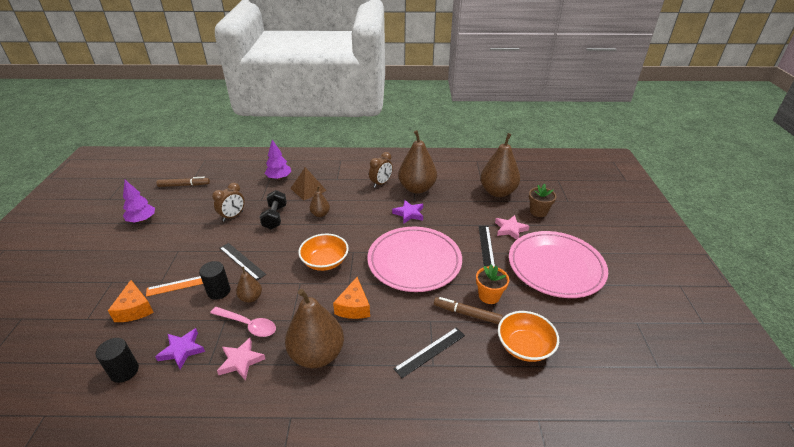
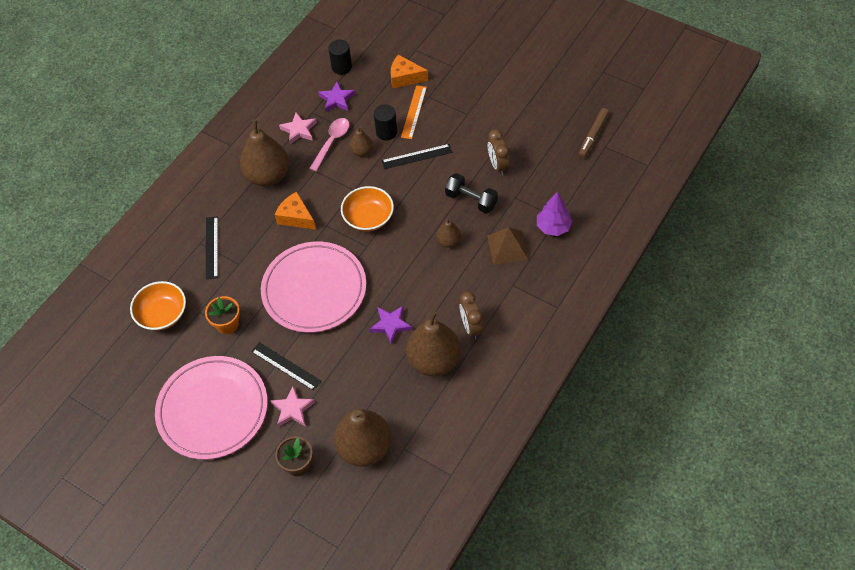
camera: 125 degrees right, 20 degrees up
(142, 220) = (540, 94): purple tree -> none
(248, 325) = (332, 142): pink spoon -> pink spoon turned 150 degrees clockwise
(467, 314) = (223, 294): brown marker -> none

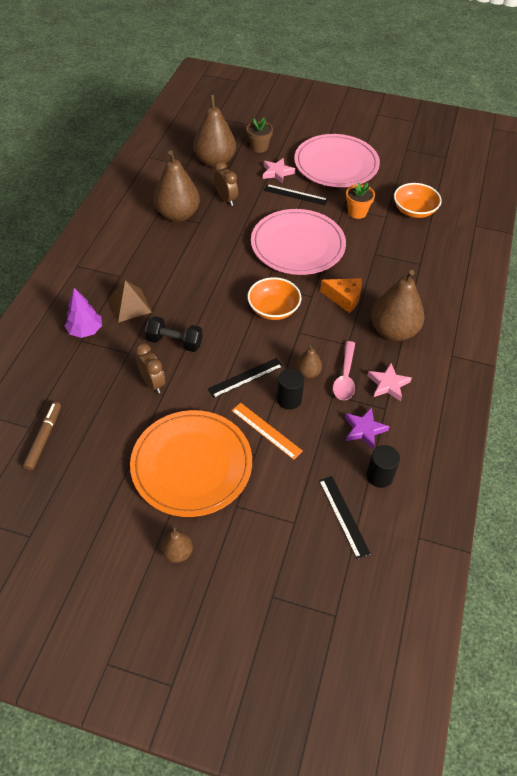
camera: 160 degrees right, 5 degrees down
(211, 247) = (407, 262): black ruler -> black ruler (344, 516)
(391, 325) = (221, 231): purple star -> none
(405, 77) = (293, 476): orange cheese -> none
(413, 112) = (266, 430): orange ruler -> orange ruler turned 45 degrees counterclockwise
(449, 241) = (188, 301): brown pear -> brown pear (177, 552)
(471, 327) = (152, 240): brown clock -> brown clock (226, 199)
(479, 97) = (192, 465): none -> orange plate

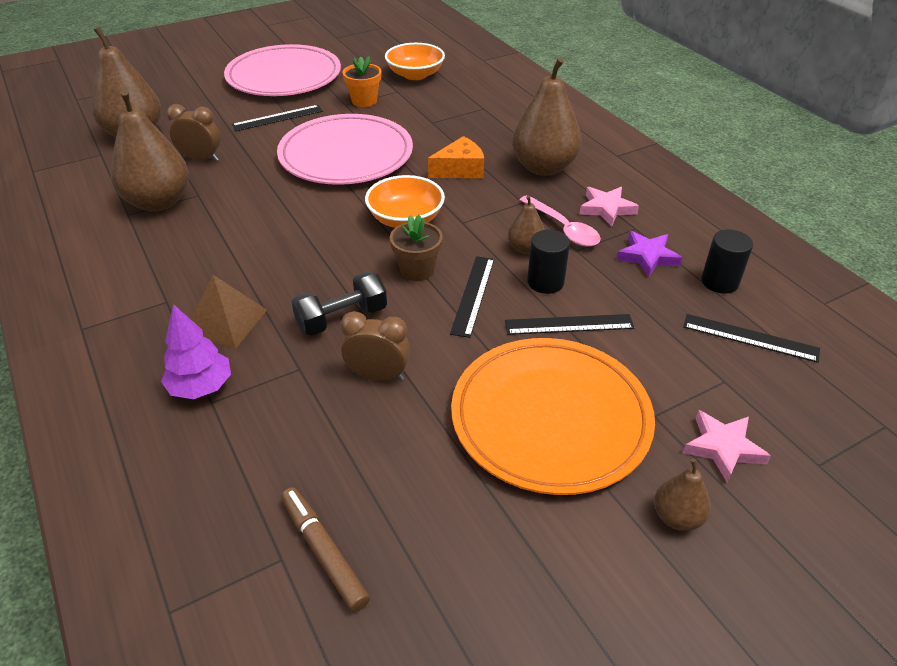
camera: 45 degrees left, 10 degrees down
(259, 147) = (173, 100): brown flower pot -> brown flower pot (417, 270)
(266, 430) = (569, 324): orange ruler -> black ruler
(277, 172) = (228, 110): pink star -> pink star (723, 448)

